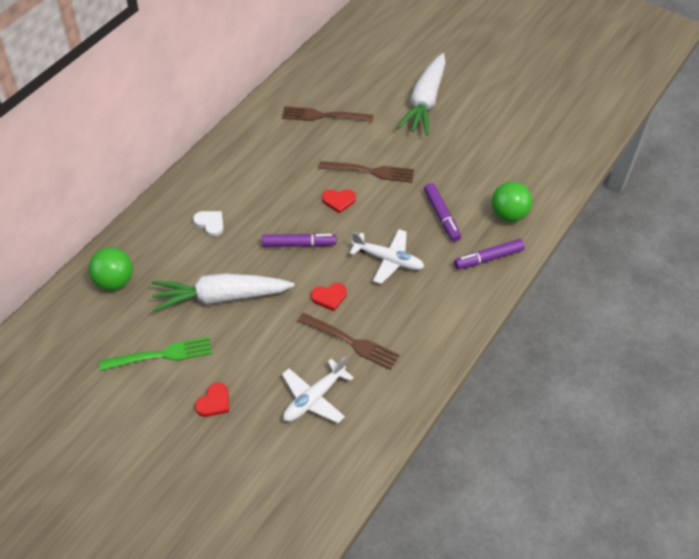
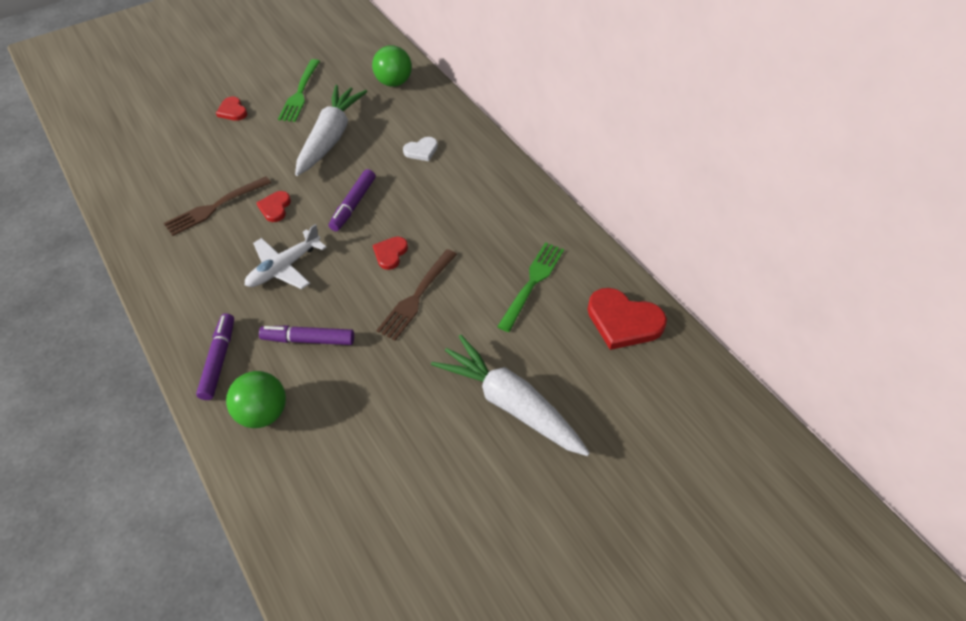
camera: 115 degrees right, 0 degrees up
(314, 398) = (184, 166): white plane -> none
(323, 116) = (532, 282): brown fork -> green fork
(332, 66) = (623, 321): none -> red heart

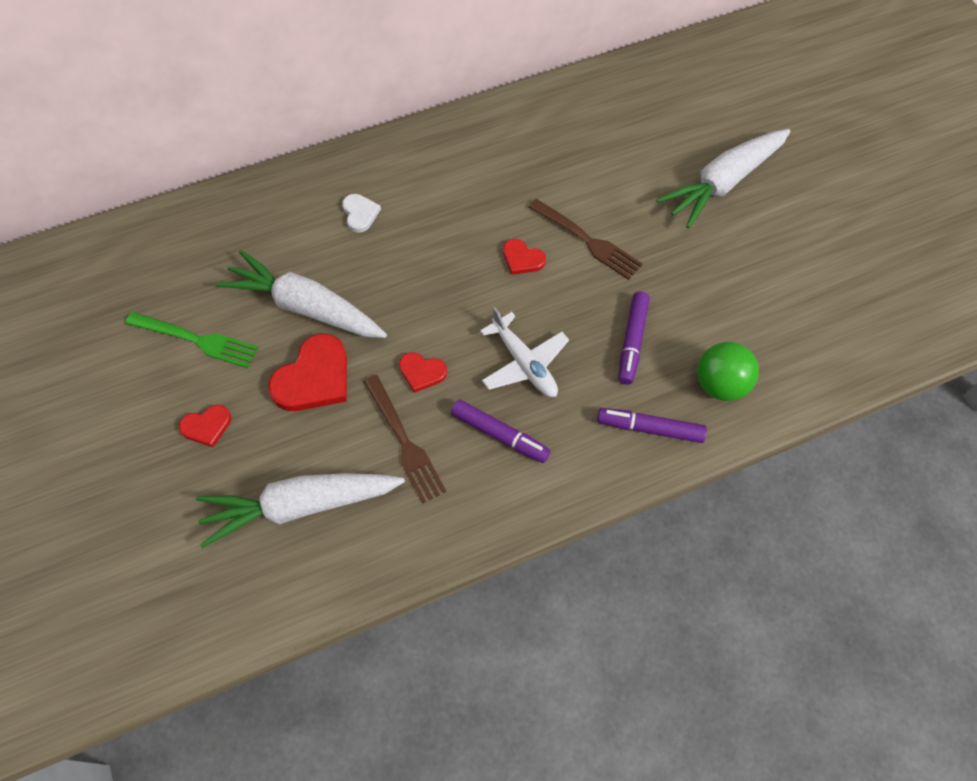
camera: 80 degrees left, 10 degrees up
(169, 164) = (300, 506): none -> white carrot
(353, 205) = (437, 289): purple marker -> purple marker (500, 435)
(393, 82) = (214, 230): green ball -> none
(532, 282) = (583, 144): green fork -> none
(623, 321) = (640, 87): red heart -> red heart (314, 378)

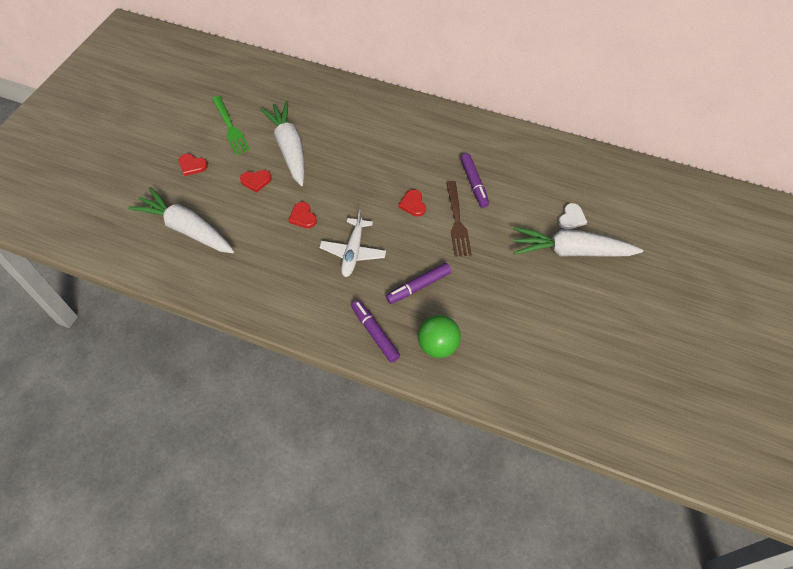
camera: 45 degrees right, 5 degrees down
(314, 378) = (256, 181): red heart -> red heart, size x0.55
(360, 214) = (362, 126): white heart -> white heart (571, 218)
(404, 442) = (258, 240): brown fork -> none
(500, 435) = (302, 273): purple marker -> purple marker (474, 183)

